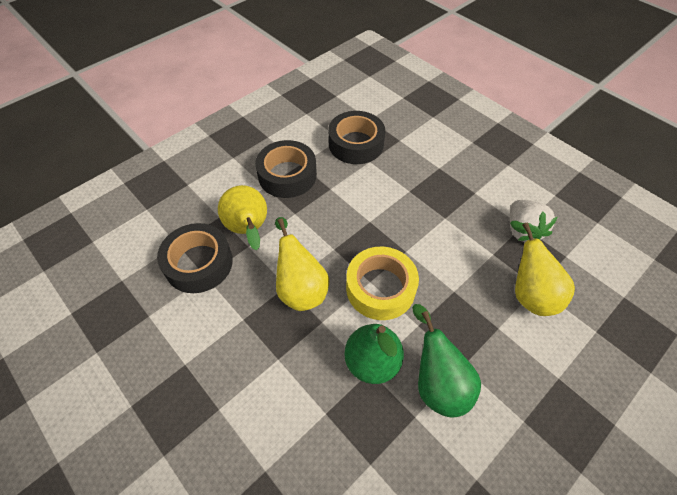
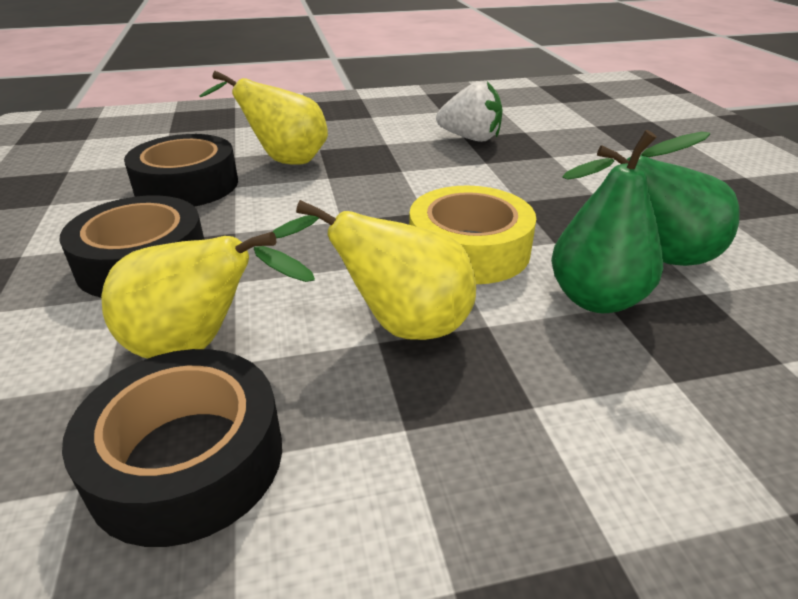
camera: 60 degrees left, 20 degrees down
(528, 292) = (556, 162): yellow pear -> yellow pear (284, 160)

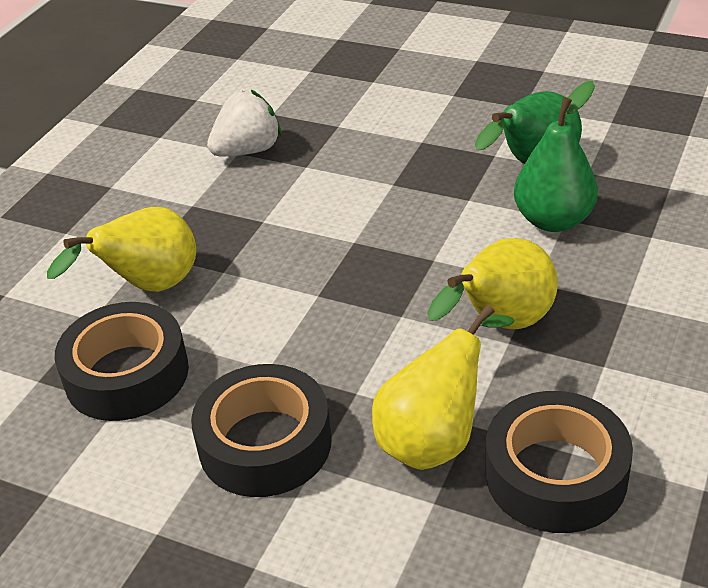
camera: 50 degrees left, 5 degrees up
(469, 249) = (437, 246): yellow tape -> none

